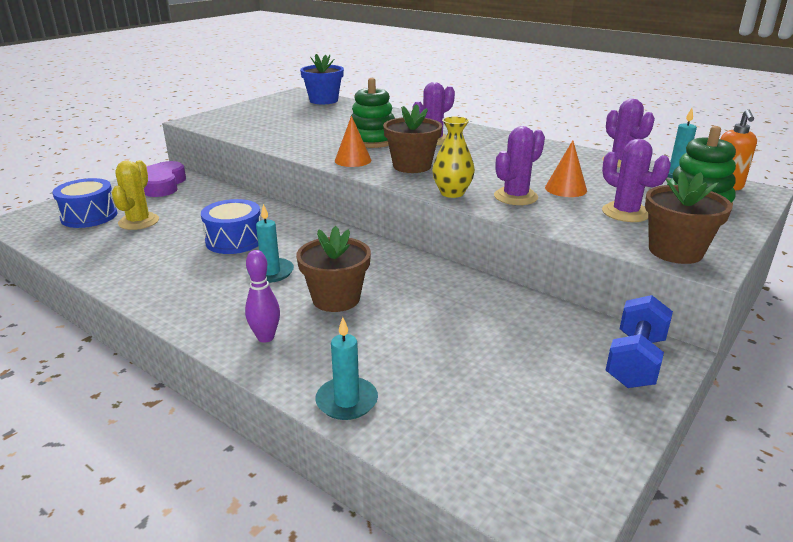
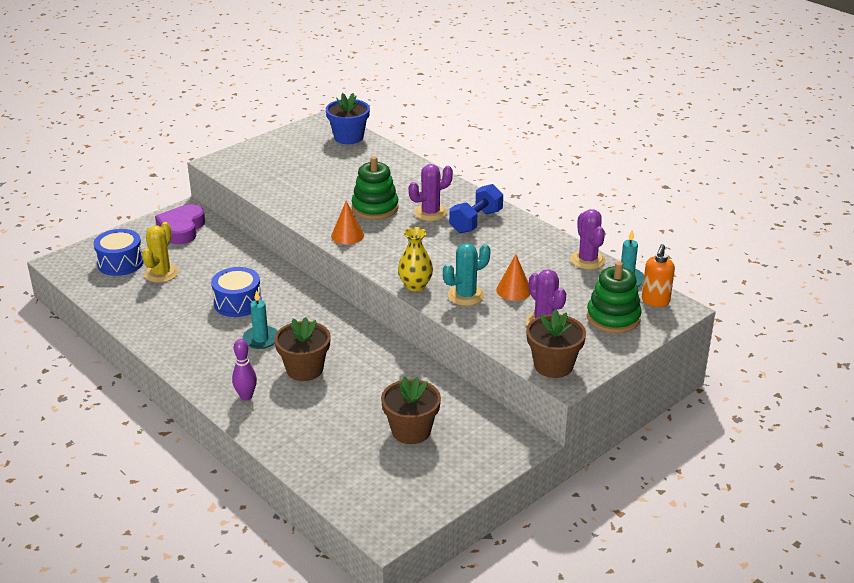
camera: 10 degrees right, 5 degrees up
(347, 401) = (289, 449): turquoise candle -> none
(412, 166) = (396, 248): brown flower pot -> brown flower pot (411, 431)
(515, 197) = (465, 295): purple cactus -> turquoise cactus
(635, 361) = (499, 445): blue dumbbell -> blue dumbbell (476, 222)

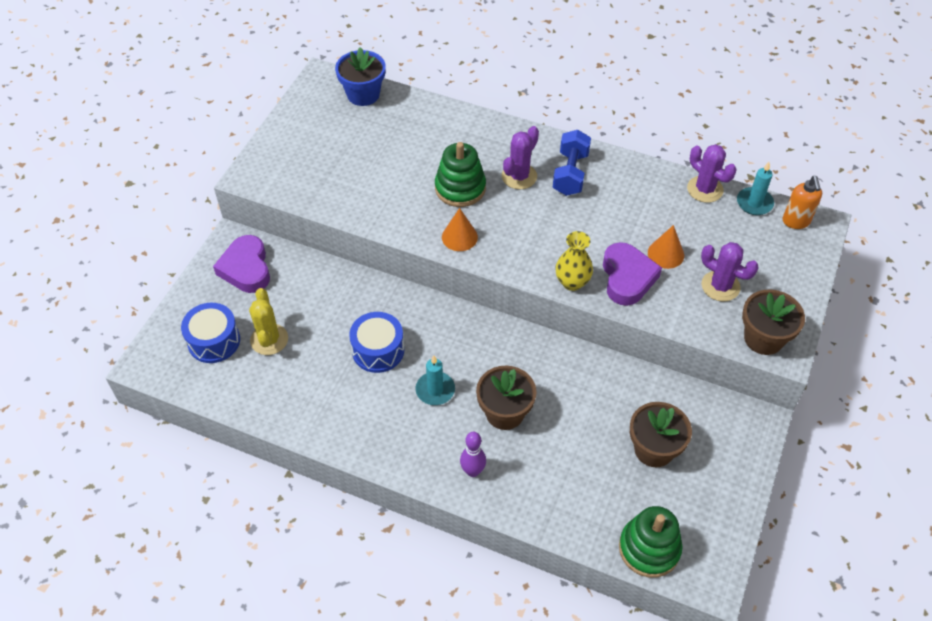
camera: 25 degrees left, 20 degrees up
(465, 295) = (627, 278): turquoise cactus -> purple heart
(613, 318) = (774, 256): green stacking toy -> green stacking toy (649, 548)

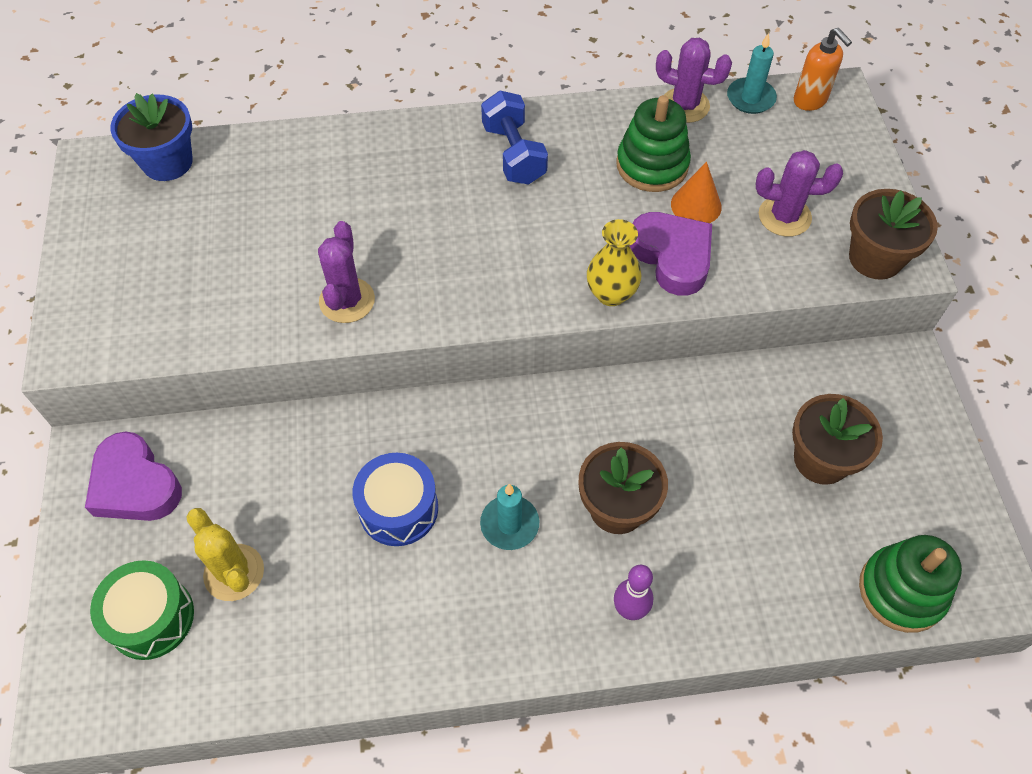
camera: 30 degrees left, 5 degrees up
(214, 341) = (151, 617): blue drum -> green drum
(459, 237) = (428, 300): orange cone -> none
(460, 188) = (385, 234): green stacking toy -> green stacking toy (652, 165)
(519, 176) = (452, 185): purple cactus -> purple cactus (347, 300)

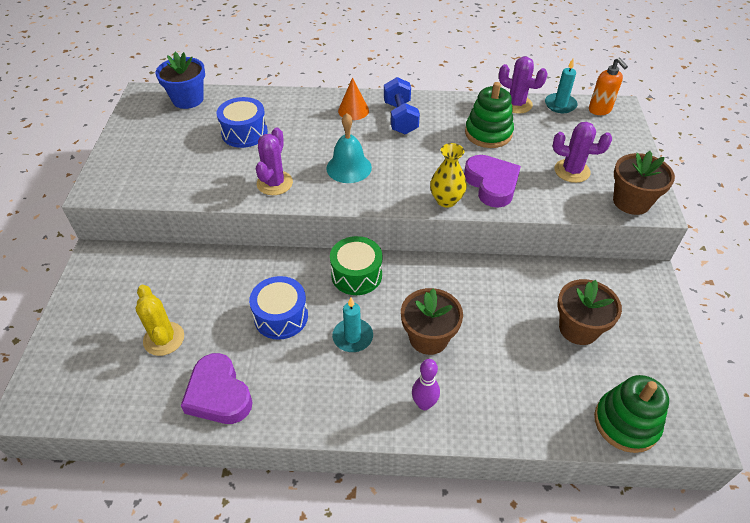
camera: 10 degrees right, 10 degrees down
(135, 485) = (118, 278): purple heart -> purple heart (218, 394)
(151, 617) = (103, 357): green drum -> green drum (356, 275)
(276, 214) = (244, 133): none -> blue drum
(454, 256) = (349, 167): none -> turquoise bell
(696, 205) = (513, 158): orange cone -> orange cone (353, 110)

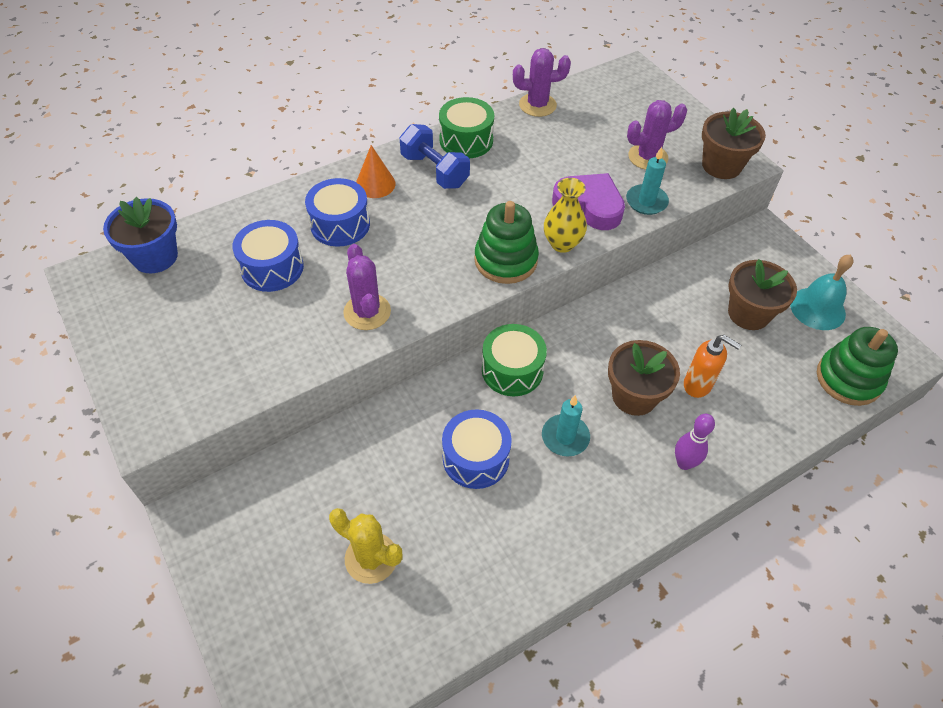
camera: 35 degrees left, 5 degrees up
(218, 394) = (487, 578): purple heart -> none
(308, 125) = (340, 224): none -> blue drum
(349, 167) = (432, 254): turquoise bell -> turquoise bell (817, 308)
(441, 107) = (466, 140): none -> green drum
(488, 133) = (538, 150): green stacking toy -> green stacking toy (506, 260)
(560, 105) = (579, 88): turquoise candle -> turquoise candle (646, 201)
(600, 110) = (619, 79): orange soap dispenser -> orange soap dispenser (698, 385)

